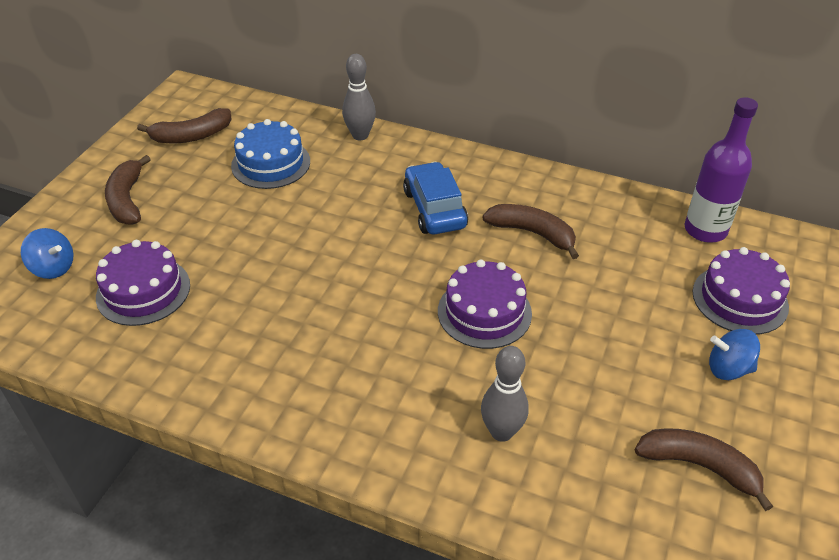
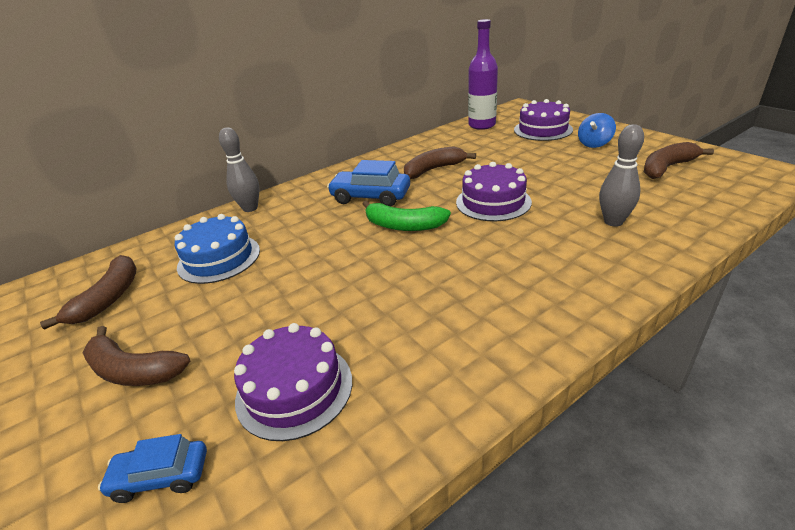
camera: 55 degrees left, 10 degrees down
(53, 268) = (161, 476): blue spinning top -> blue car
(391, 259) = (404, 226): none -> green banana

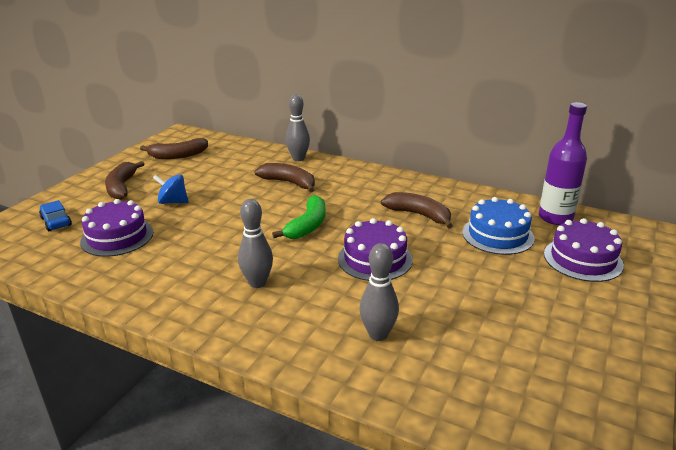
camera: 60 degrees right, 5 degrees down
(219, 258) = (230, 171): blue cake -> blue cake (497, 235)
(370, 197) = (346, 199): blue car -> none
(404, 226) = (308, 225): green banana -> green banana turned 150 degrees counterclockwise
(497, 274) = (257, 283): none -> grey bowling pin
(594, 144) = (572, 302): blue spinning top -> blue spinning top (173, 202)
(667, 168) = (545, 366): brown banana -> brown banana (289, 183)

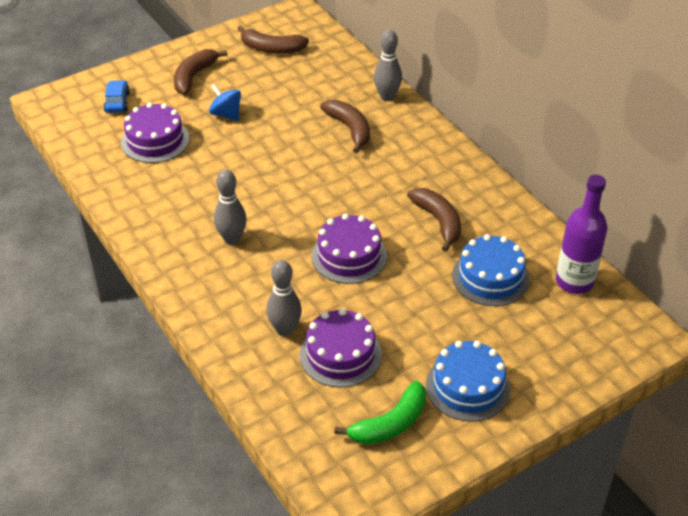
camera: 30 degrees right, 15 degrees up
(308, 225) = (323, 192): green banana -> green banana (390, 424)
(576, 313) = (467, 387): none -> blue cake
(582, 259) = (542, 339): purple cake -> purple cake (340, 354)

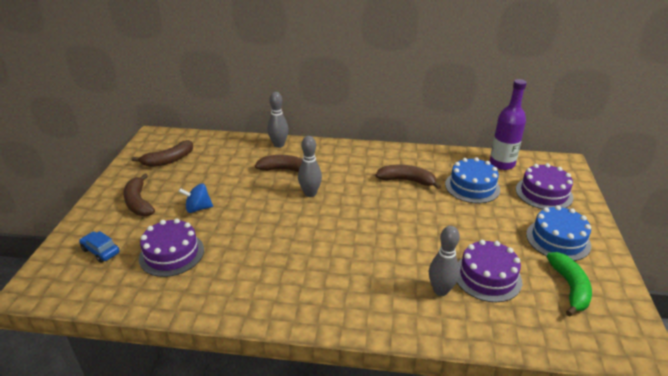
camera: 50 degrees left, 10 degrees down
(232, 239) = (323, 269): grey bowling pin -> grey bowling pin (310, 193)
(349, 256) = (399, 227): purple cake -> purple cake (544, 193)

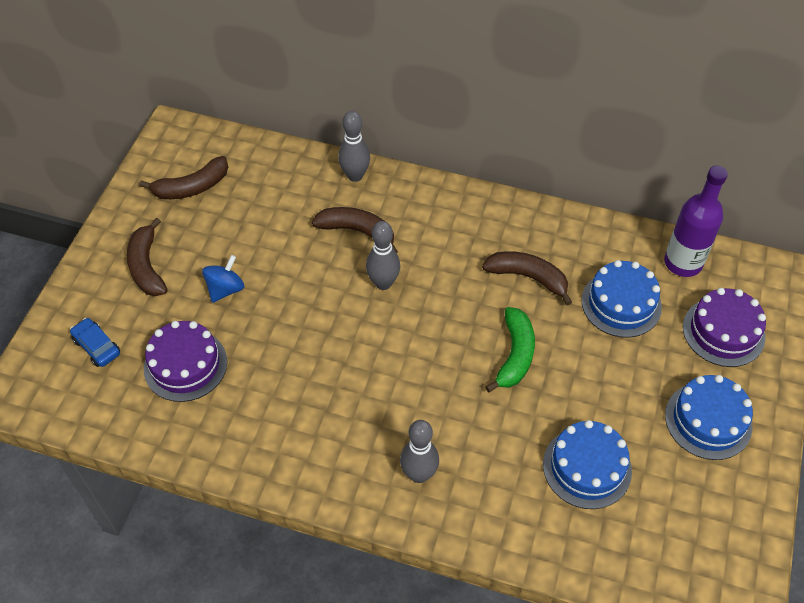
camera: 10 degrees right, 20 degrees up
(198, 208) = (225, 289): blue spinning top -> blue spinning top turned 120 degrees clockwise
(440, 290) = (518, 479): grey bowling pin -> grey bowling pin (419, 474)
(487, 277) = (587, 467): purple cake -> blue cake
(570, 287) = (690, 502): green banana -> green banana (515, 355)

